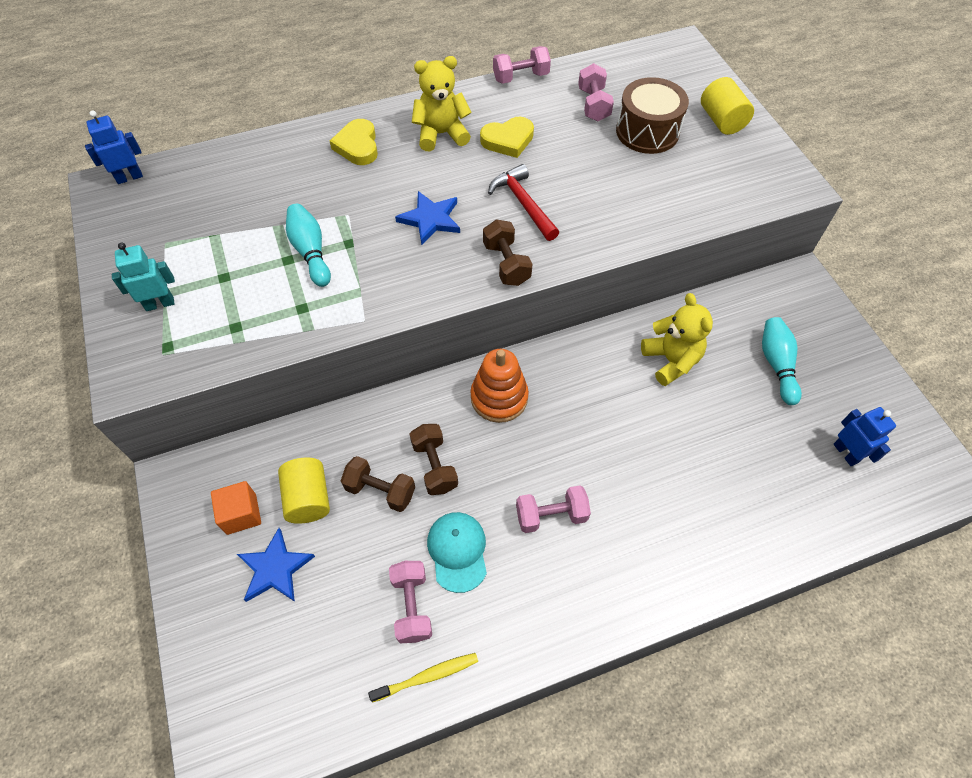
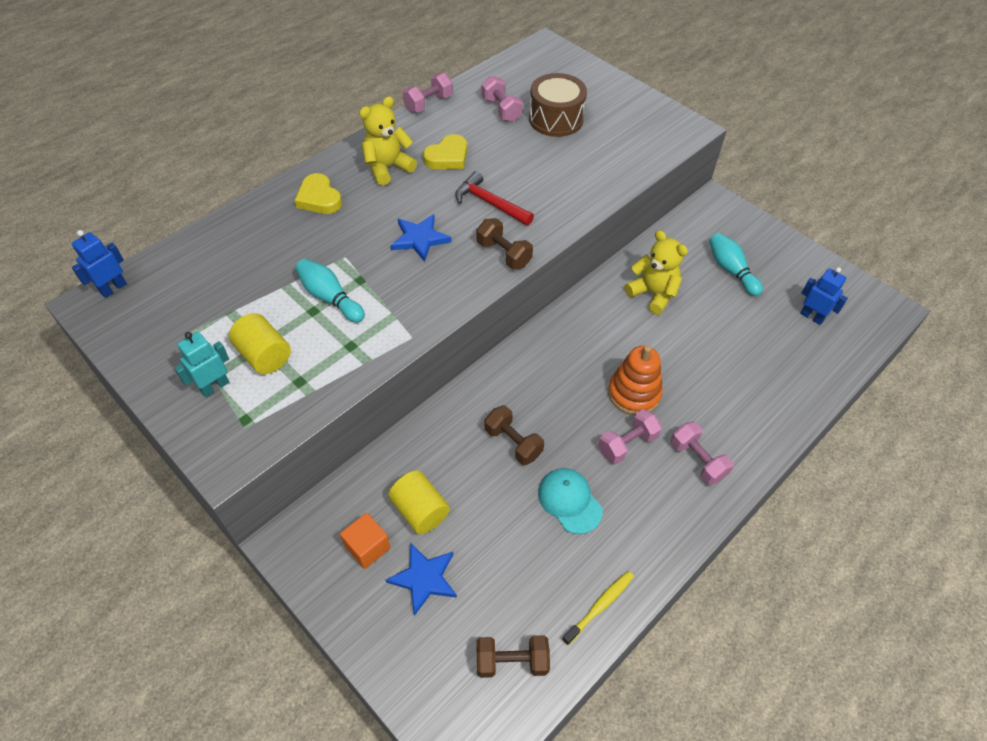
camera: 25 degrees left, 5 degrees down
(380, 490) = (479, 480): brown dumbbell -> brown dumbbell (512, 661)
(412, 606) = (557, 558): pink dumbbell -> pink dumbbell (697, 460)
(499, 397) = (535, 370): orange stacking toy -> orange stacking toy (634, 393)
(721, 121) = (607, 95): yellow cylinder -> yellow cylinder (264, 355)

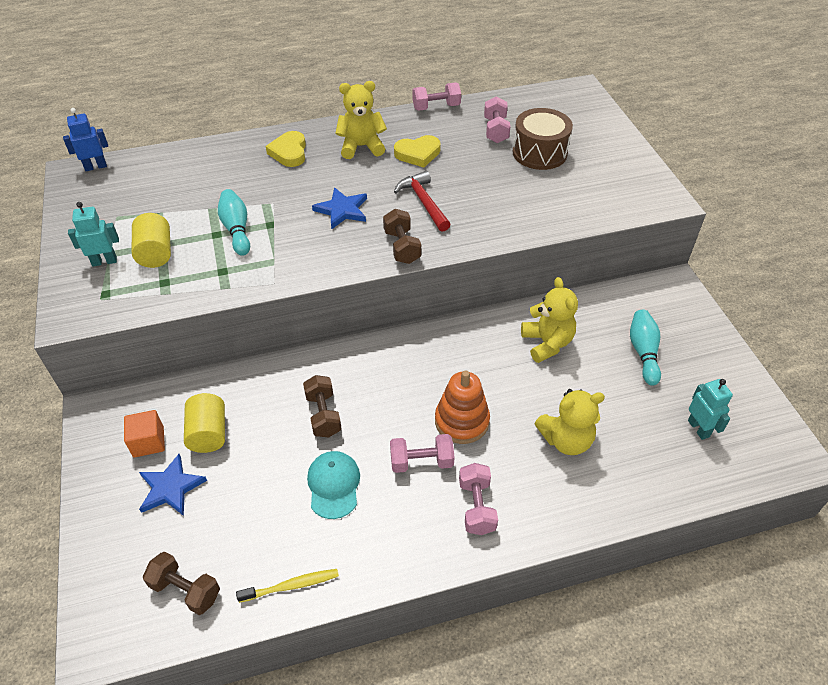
camera: 30 degrees right, 5 degrees down
(725, 371) = (566, 440): none -> yellow teddy bear
(812, 316) = (698, 428): blue robot -> turquoise robot

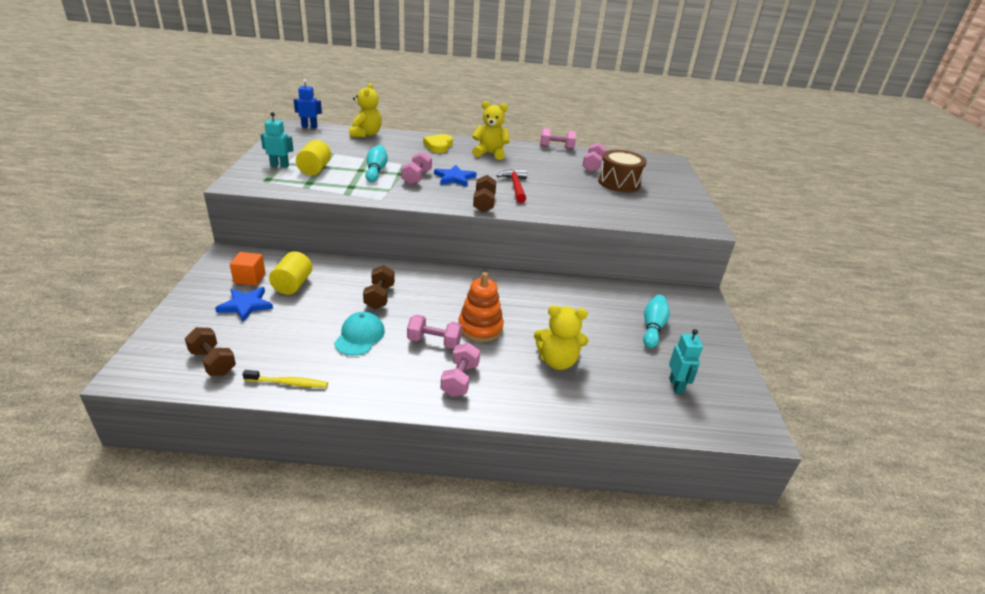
camera: 15 degrees right, 15 degrees down
(295, 225) = (416, 178): none -> pink dumbbell
(418, 154) = (527, 165): yellow heart -> none
(547, 343) = (575, 302): yellow teddy bear -> yellow teddy bear (365, 134)

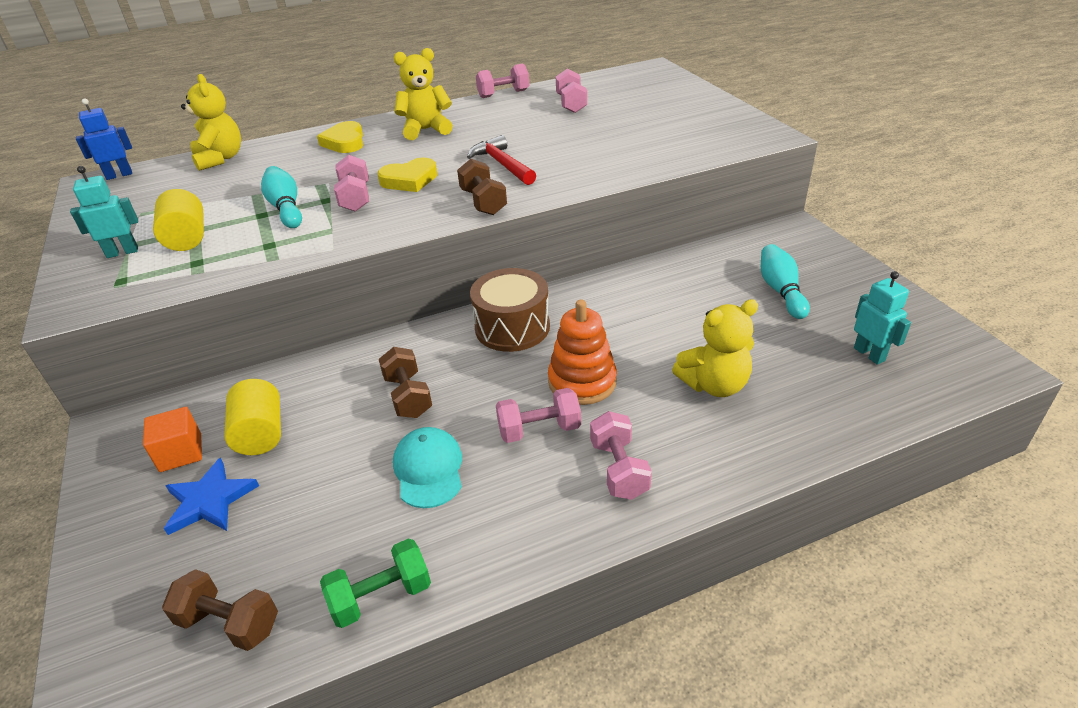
camera: 20 degrees left, 5 degrees up
(288, 383) = (381, 596): yellow toothbrush -> green dumbbell
(454, 178) = (409, 180): blue star -> yellow heart
(619, 182) = (622, 115): brown drum -> brown drum (512, 327)

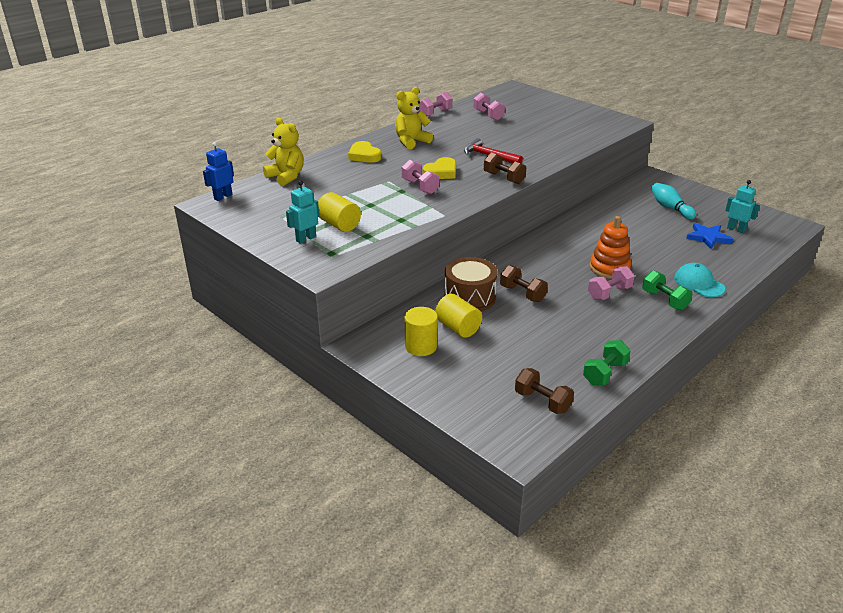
camera: 25 degrees left, 5 degrees down
(181, 453) = (421, 346): orange cube -> yellow cylinder
(210, 500) = (467, 361): blue star -> blue star (708, 237)
(229, 623) = (542, 401): brown dumbbell -> brown dumbbell turned 45 degrees clockwise
(286, 208) = (381, 199): turquoise bowling pin -> none
(429, 469) = (571, 321): turquoise cap -> turquoise cap (699, 283)
(512, 327) = (544, 250): brown drum -> brown drum (469, 297)
(619, 469) = (664, 300): pink dumbbell -> green dumbbell
(714, 385) = (676, 256): yellow teddy bear -> none

